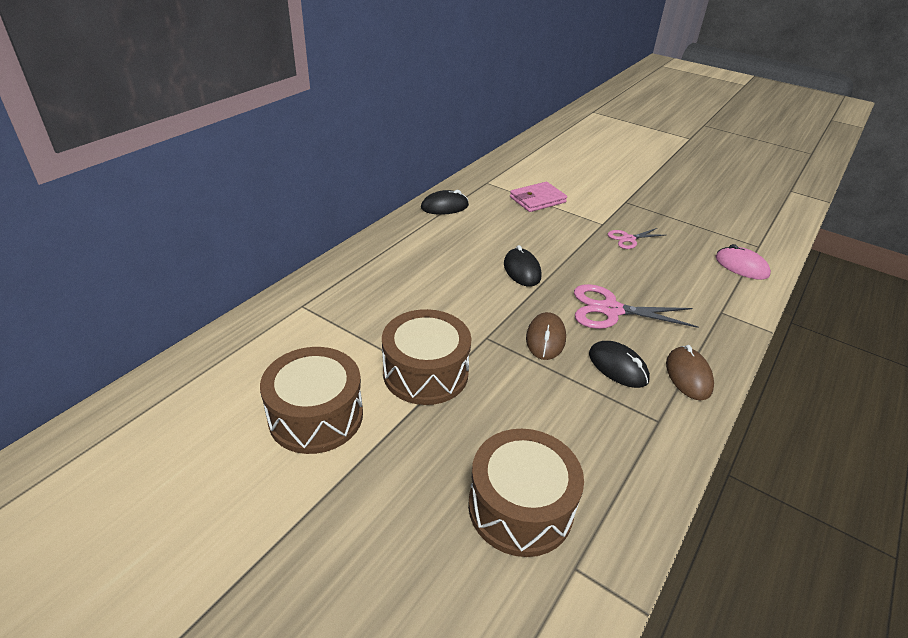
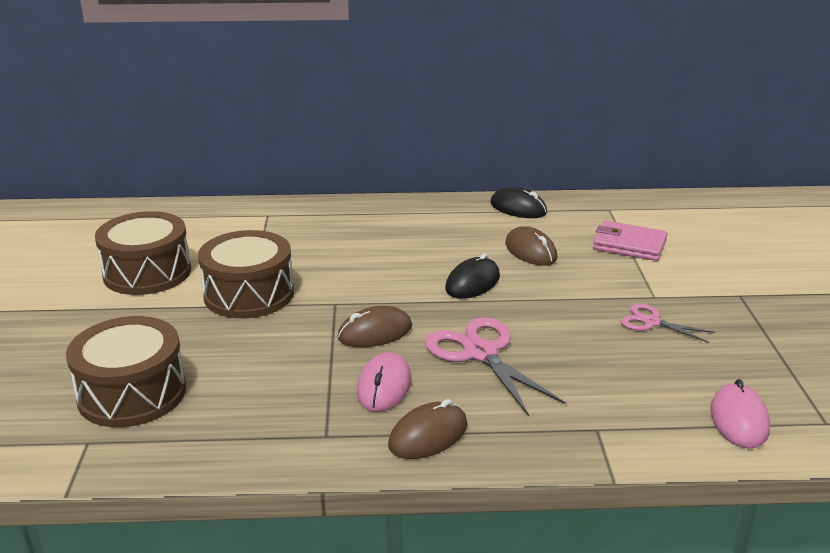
camera: 55 degrees right, 10 degrees down
(506, 231) = (530, 251): none -> brown mouse
(618, 367) = (384, 386): black mouse -> pink mouse

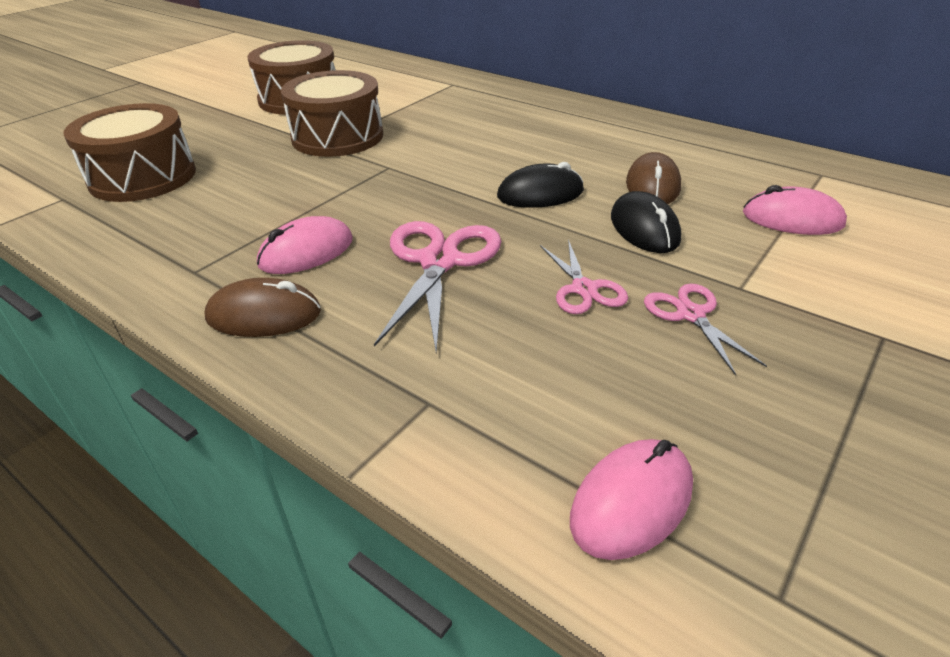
camera: 40 degrees right, 10 degrees up
(375, 332) = (378, 203): brown mouse -> none
(518, 208) = (703, 142): black mouse -> black mouse (644, 228)
(583, 332) = (584, 289): none -> pink scissors
(629, 245) = (792, 219): pink wallet -> pink mouse

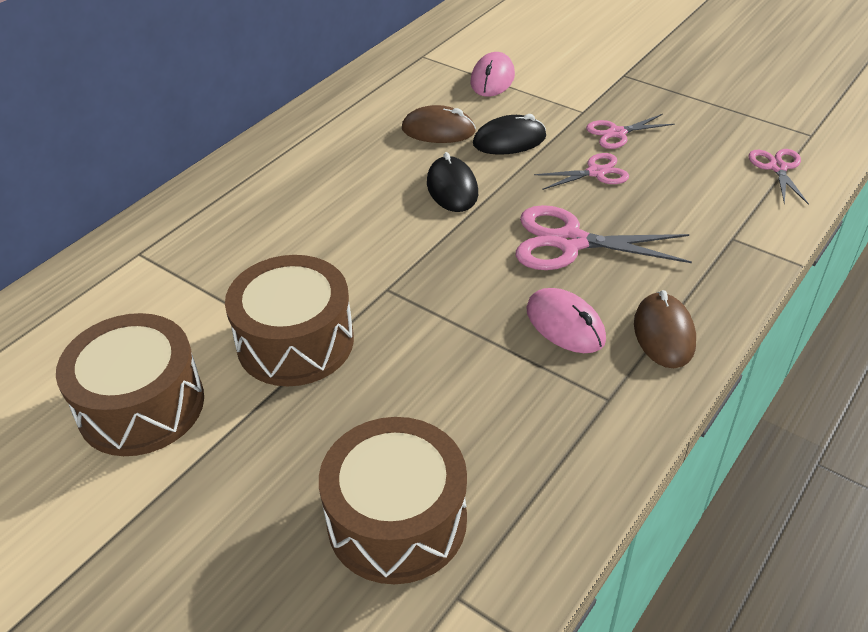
camera: 90 degrees left, 5 degrees up
(631, 502) = (777, 168): pink mouse -> pink scissors

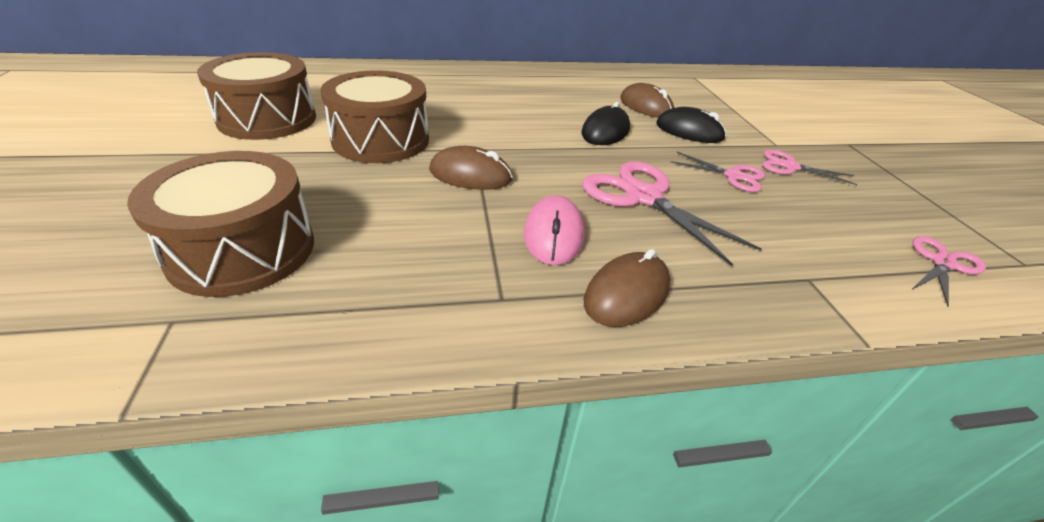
camera: 40 degrees right, 5 degrees down
(429, 318) = (470, 175): none -> brown mouse
(492, 79) = (728, 103): pink mouse -> none

